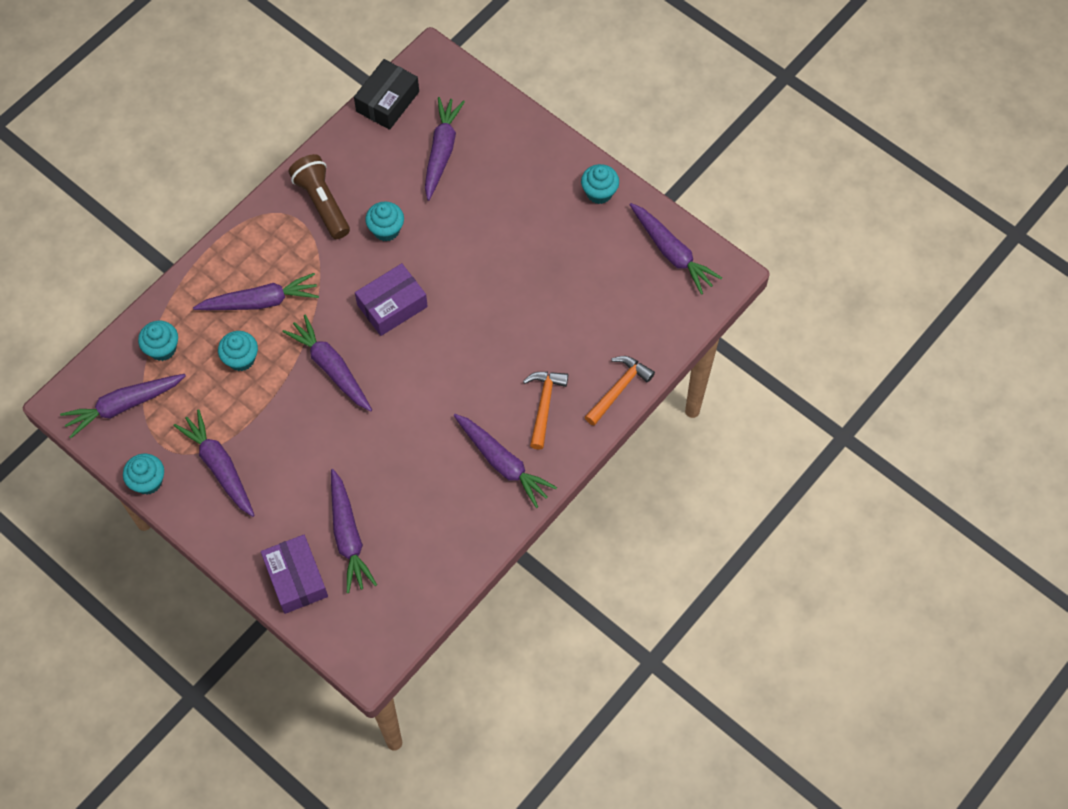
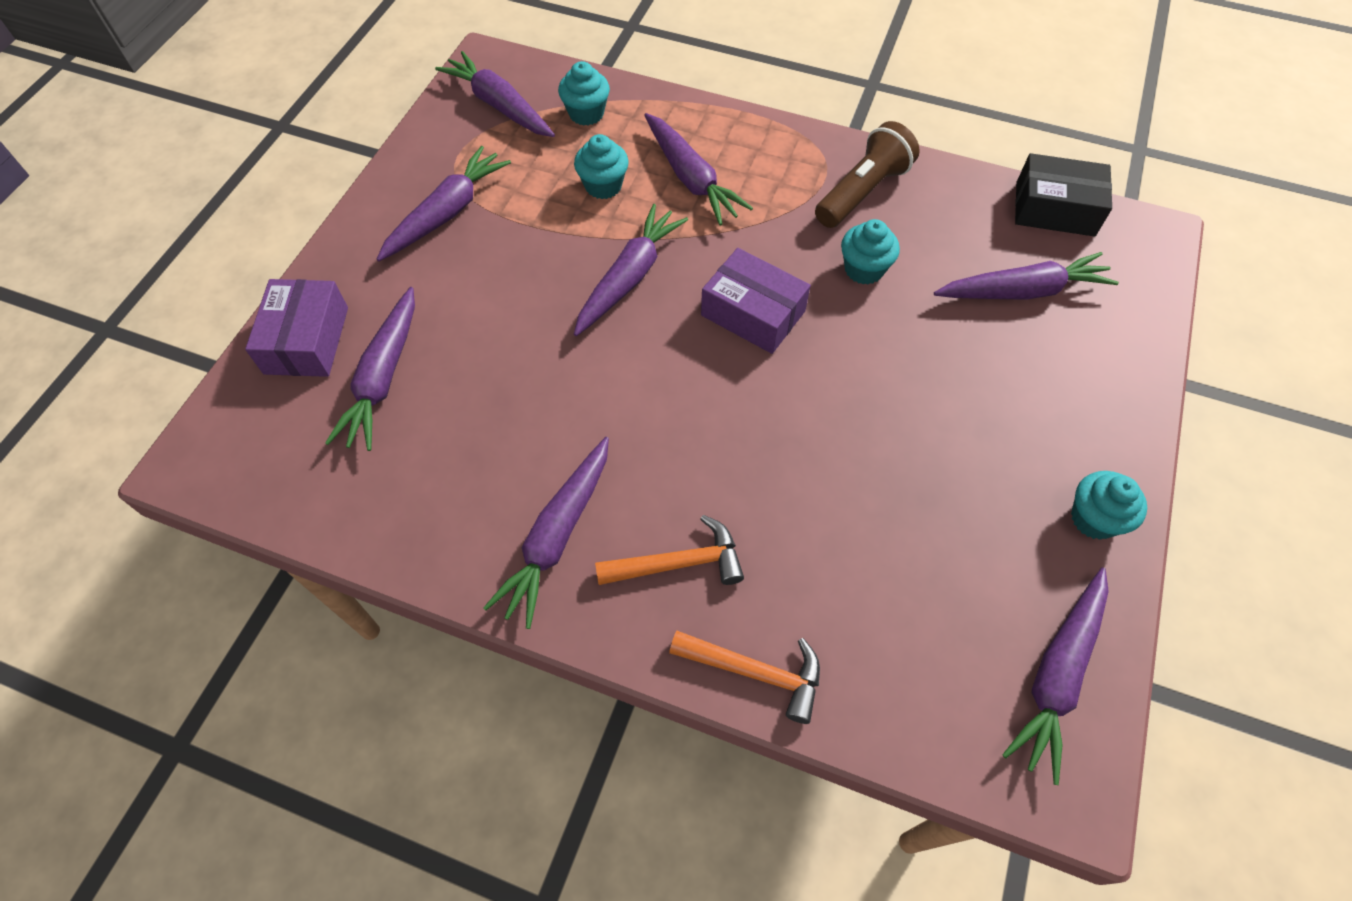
camera: 70 degrees right, 5 degrees down
(148, 481) = (407, 156): turquoise cupcake -> none
(296, 578) = (306, 340): purple box -> purple box turned 45 degrees counterclockwise
(348, 536) = (383, 377): purple carrot -> purple carrot turned 45 degrees counterclockwise

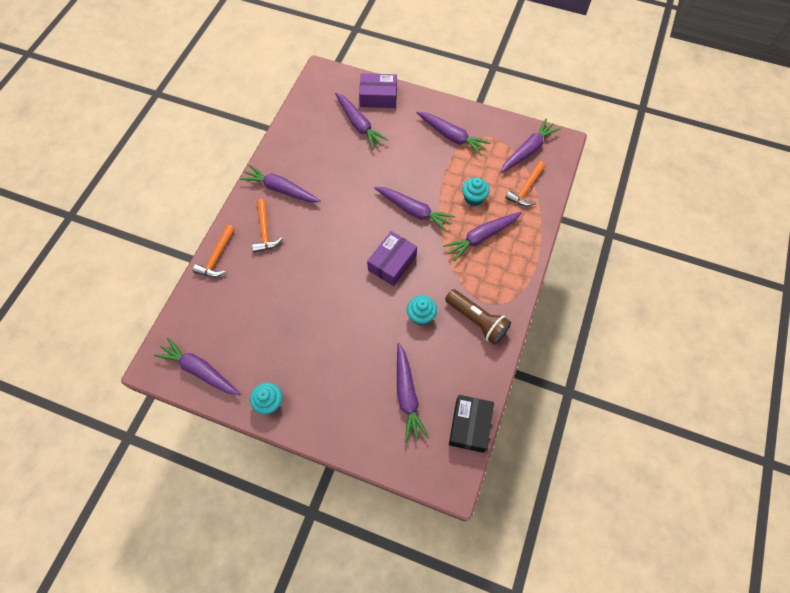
camera: 90 degrees right, 5 degrees up
(383, 377) = (359, 125): purple carrot -> purple carrot turned 135 degrees counterclockwise
(586, 113) = (526, 189): turquoise cupcake -> orange hammer

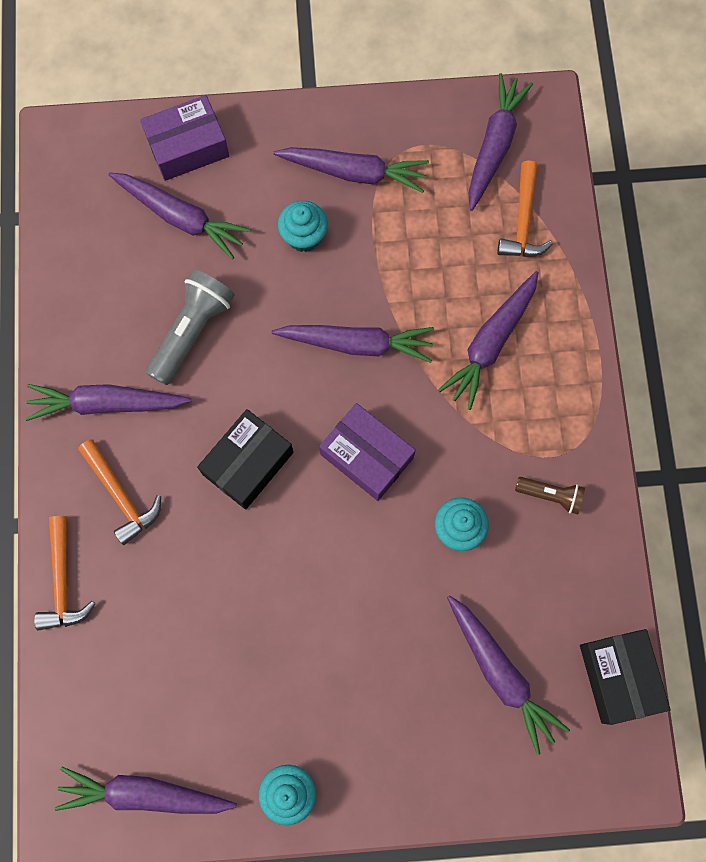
camera: 25 degrees left, 10 degrees up
(332, 242) = (248, 463): none -> black box
(338, 174) = (192, 331): none -> grey flashlight
(392, 263) = (367, 456): purple box -> purple box turned 60 degrees counterclockwise
(473, 198) = (445, 276): turquoise cupcake -> turquoise cupcake (304, 236)
(477, 321) = (550, 495): brown flashlight -> brown flashlight, size x0.56

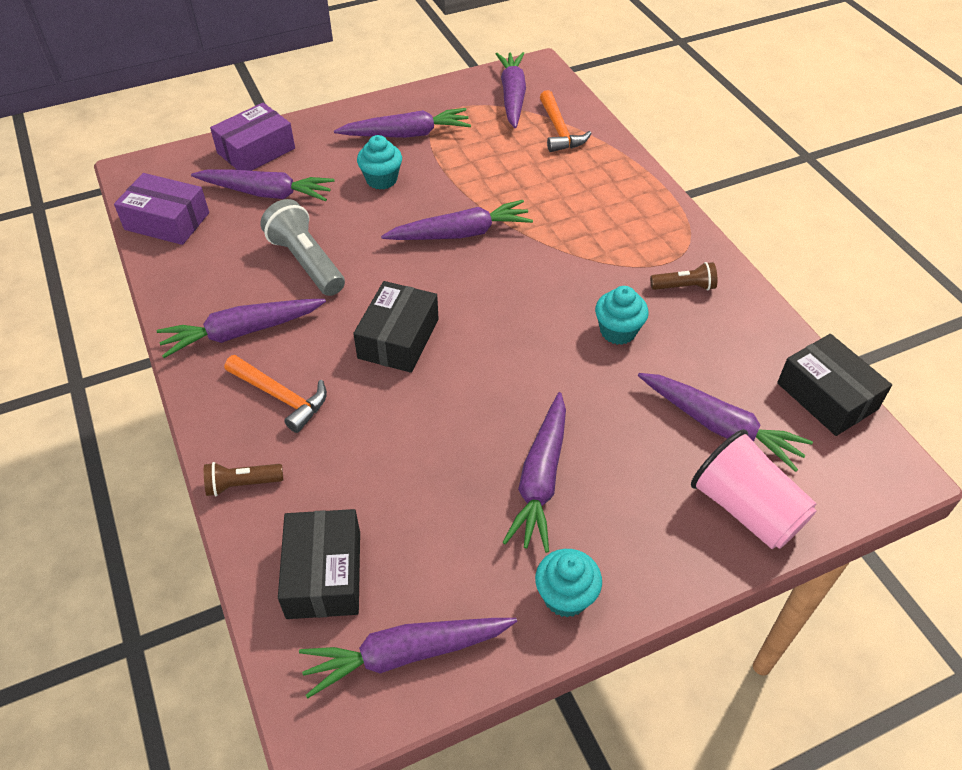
camera: 20 degrees left, 25 degrees down
(62, 581) = (242, 484): orange hammer -> brown flashlight
(104, 696) = (324, 574): none -> black box
(192, 331) = (306, 262): grey flashlight -> grey flashlight turned 45 degrees counterclockwise
(367, 456) = (507, 304): purple box -> purple box (167, 221)
(479, 767) = (746, 509): none -> pink cup
(491, 343) = (575, 205): purple carrot -> purple carrot (540, 479)

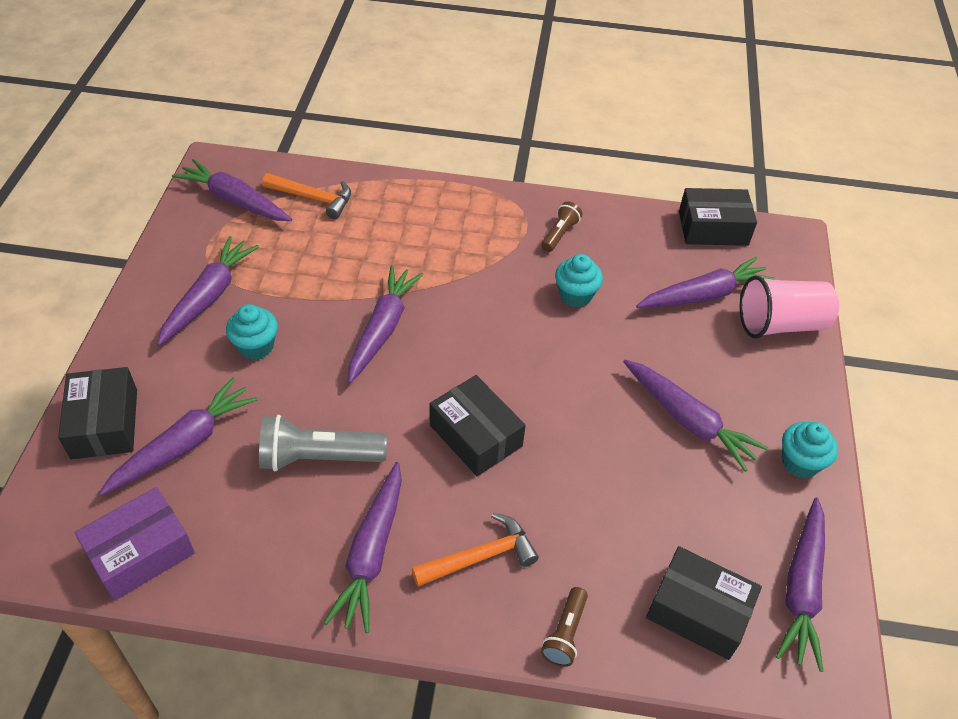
camera: 60 degrees left, 0 degrees up
(256, 151) = (104, 423): purple box -> black box

